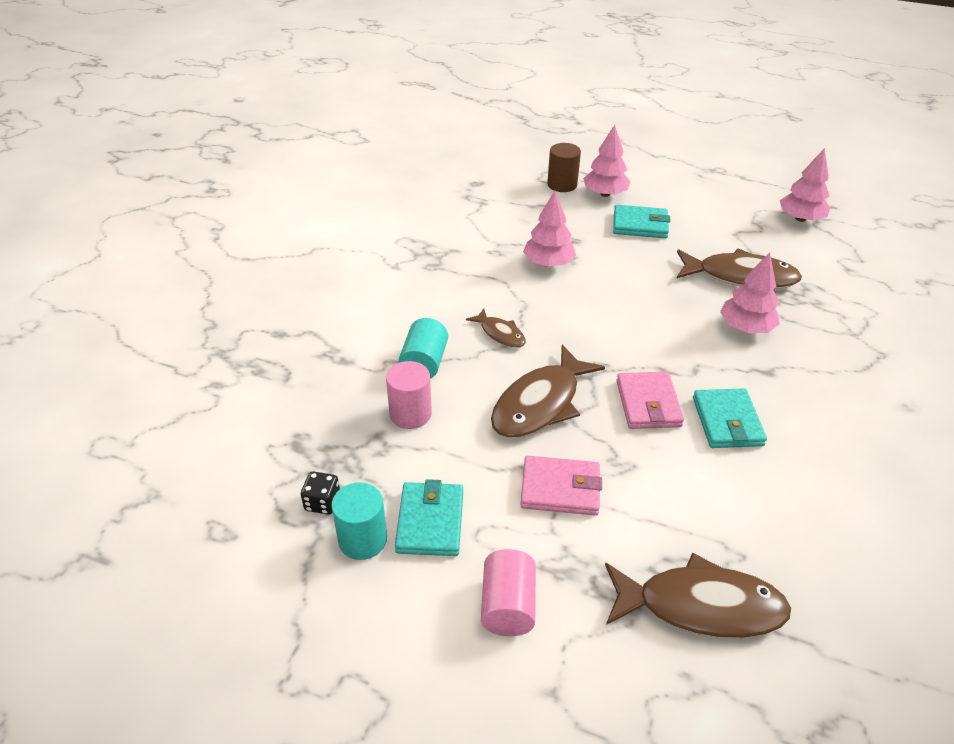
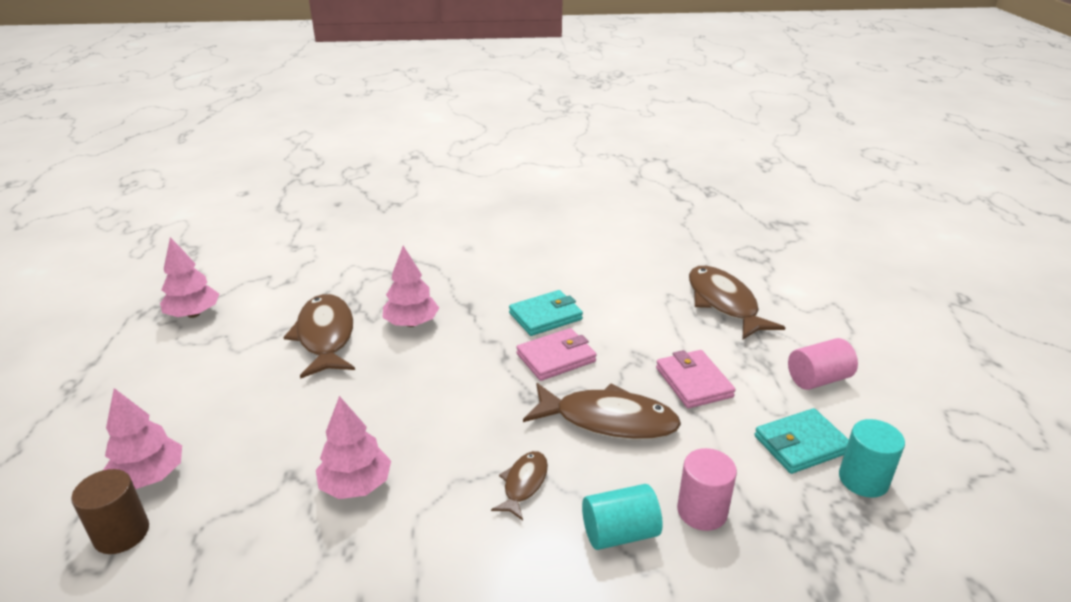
camera: 115 degrees left, 10 degrees down
(322, 502) = (864, 528): black dice -> none
(640, 225) = (234, 425): turquoise wallet -> none

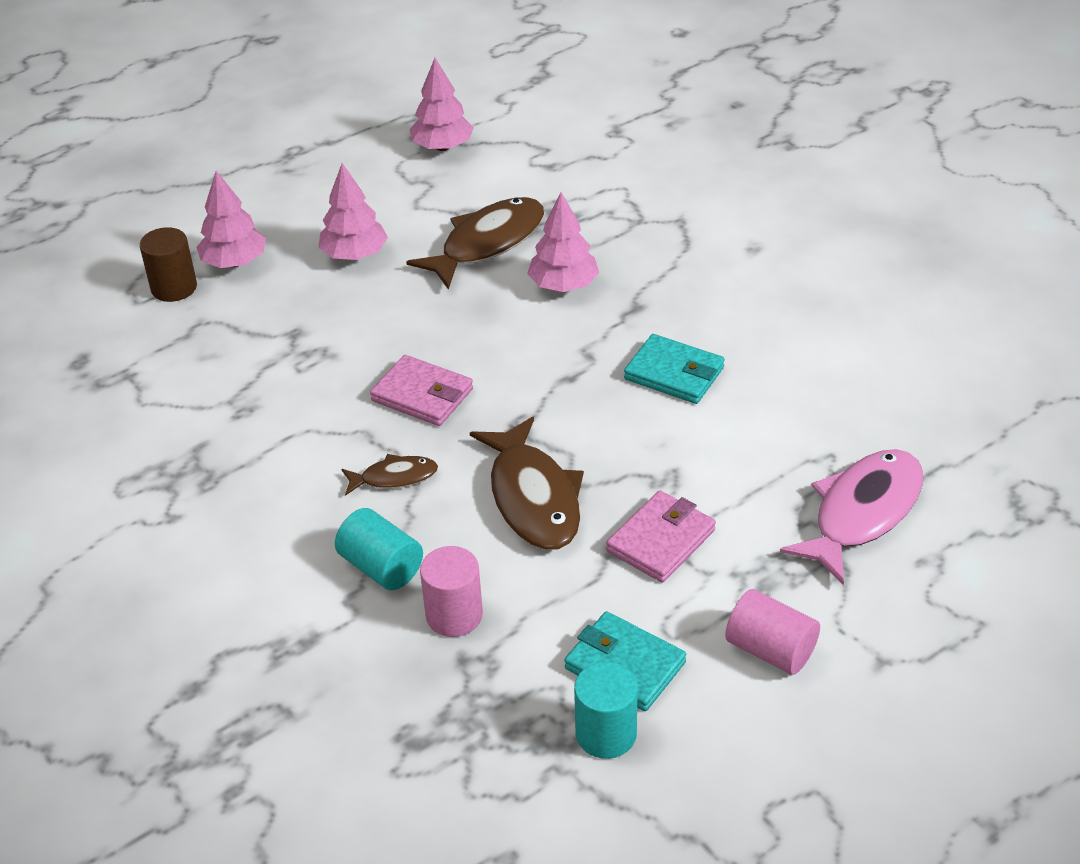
camera: 60 degrees right, 10 degrees up
(356, 485) = (312, 376): pink tree -> pink tree (354, 255)
(556, 358) = (604, 415): pink wallet -> pink wallet (422, 395)
(724, 303) = (862, 513): brown fish -> pink fish

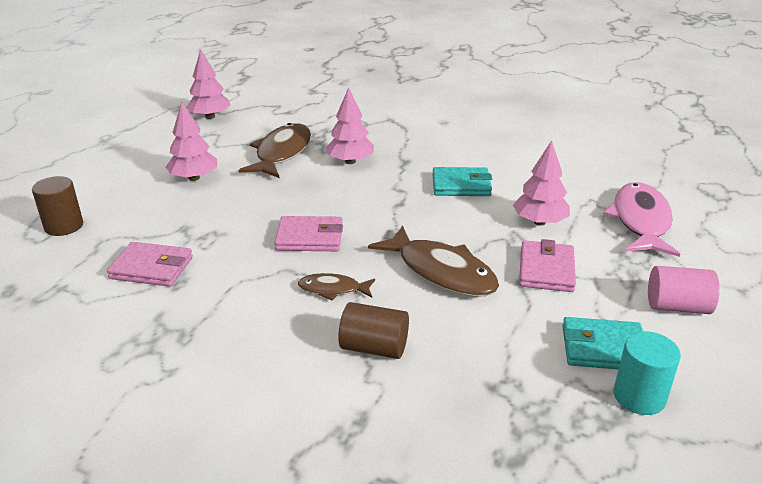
camera: 30 degrees left, 10 degrees down
(228, 380) = (151, 268): none -> pink wallet
(234, 262) = (104, 201): pink tree -> pink tree (539, 222)
(381, 567) = (374, 348): turquoise cylinder -> brown cylinder
(394, 477) = (333, 289): brown fish -> brown fish turned 135 degrees counterclockwise
(454, 615) = (457, 360): pink cylinder -> none

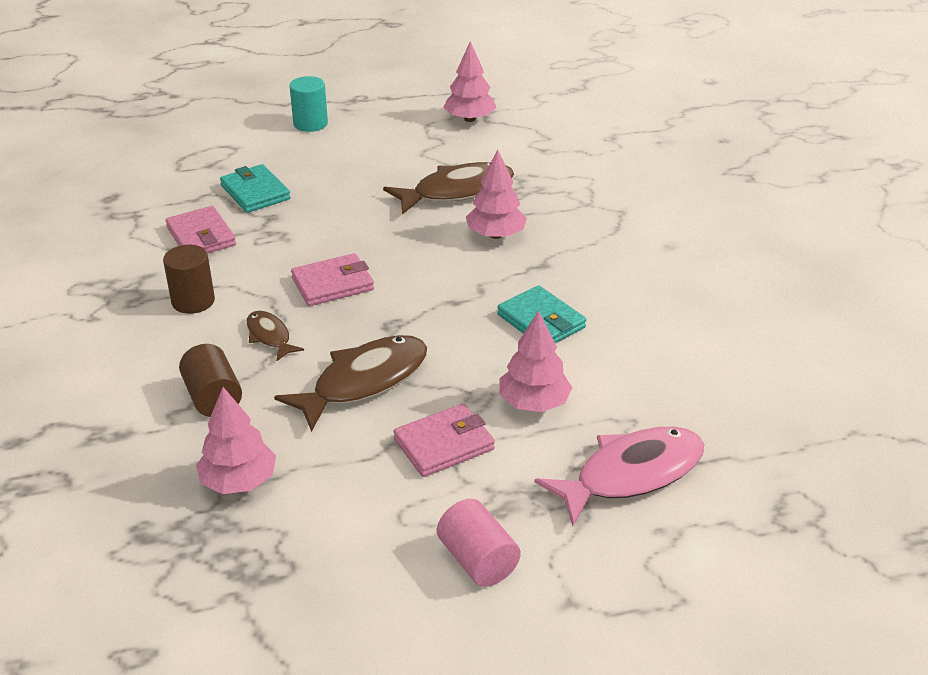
camera: 50 degrees right, 5 degrees up
(64, 226) = (210, 166): brown cylinder -> brown cylinder (193, 301)
(194, 178) = (353, 176): pink tree -> pink tree (239, 481)
(309, 238) = (333, 284): pink wallet -> pink wallet turned 75 degrees counterclockwise
(441, 272) = (364, 382): brown fish -> brown fish turned 135 degrees counterclockwise
(603, 348) = (348, 532): turquoise wallet -> turquoise wallet (255, 192)
(639, 396) = (295, 582): turquoise cylinder -> turquoise cylinder (310, 124)

